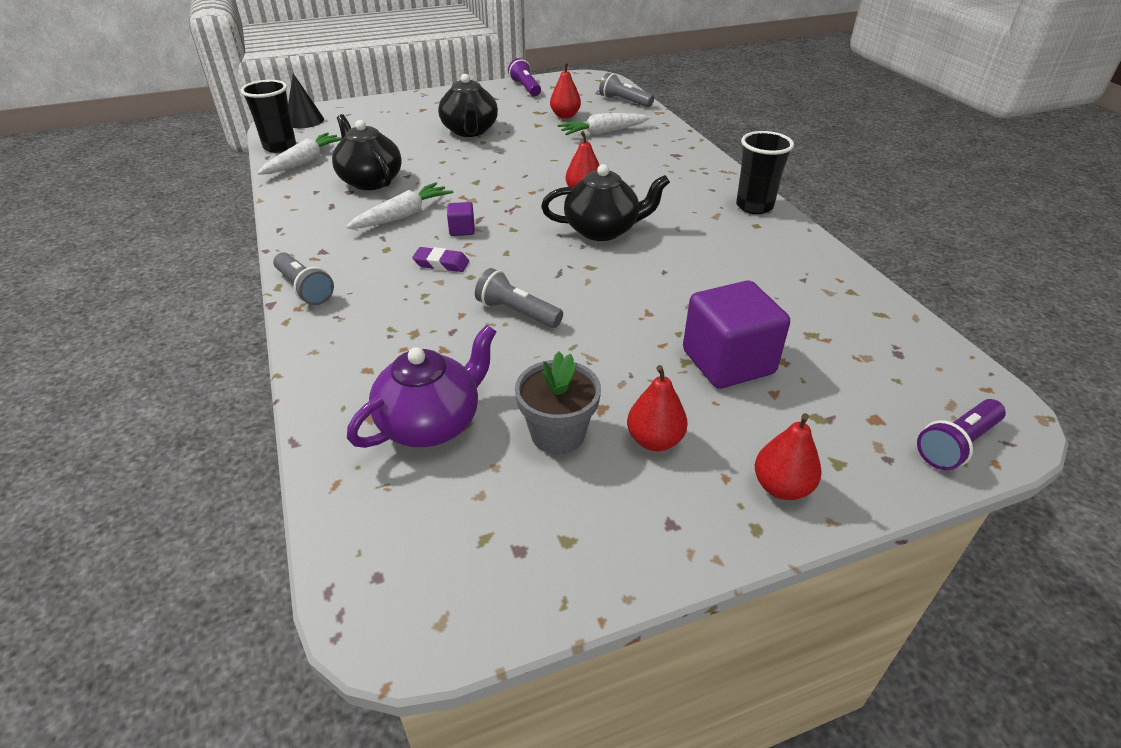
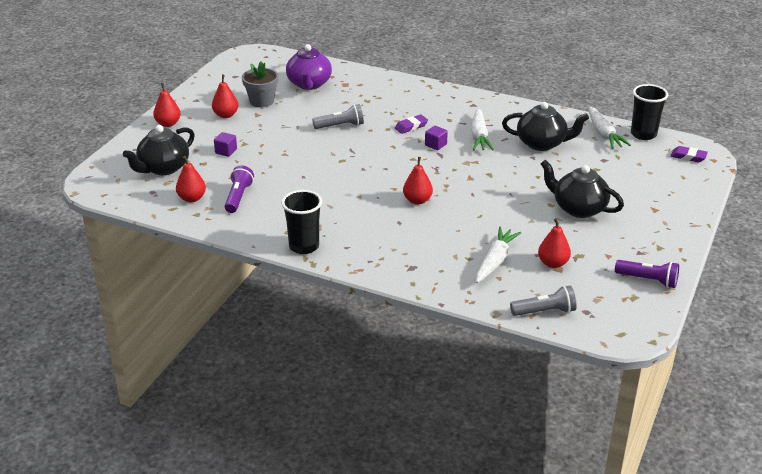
camera: 135 degrees right, 5 degrees down
(304, 120) = (688, 157): black cone -> purple eraser
(305, 289) = (442, 91): grey flashlight -> none
(603, 230) = (367, 182): black teapot -> black teapot (163, 168)
(728, 362) = (226, 151): purple cube -> purple cube, size x0.44
(842, 314) = (192, 198): none -> red pear
(956, 445) = (109, 165): purple flashlight -> purple flashlight (238, 197)

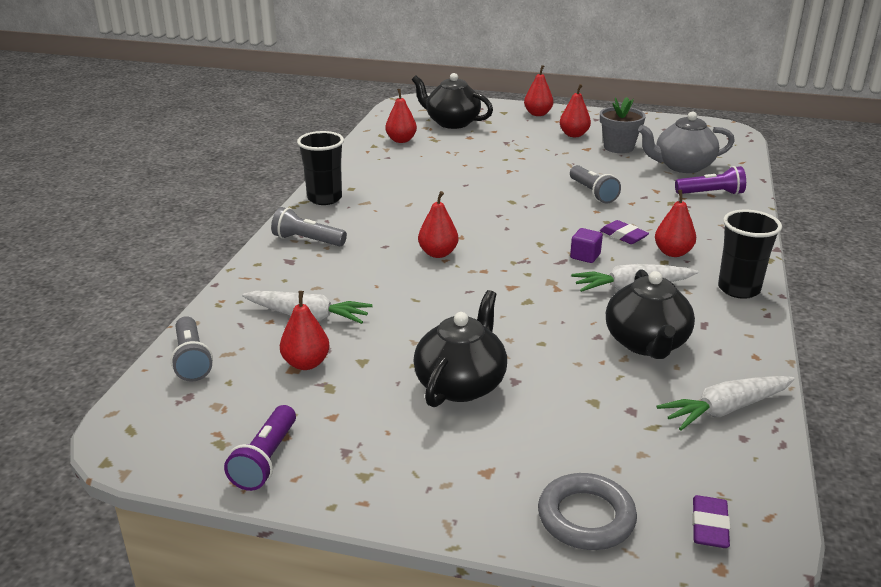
camera: 80 degrees right, 5 degrees down
(226, 151) = (498, 143): purple cube -> none
(238, 197) = (411, 159): purple flashlight -> purple flashlight (711, 193)
(309, 84) = (682, 166): purple teapot -> grey teapot
(380, 258) = (307, 240): none -> grey flashlight
(438, 114) = (673, 253): none -> red pear
(643, 134) = (761, 461): black cup -> black cup (738, 289)
(685, 186) = (586, 517): none -> grey ring

